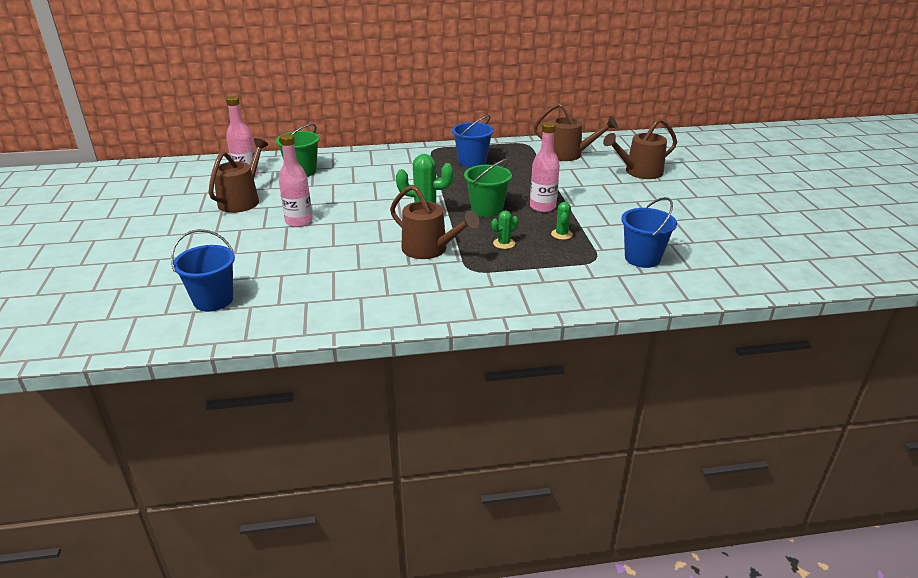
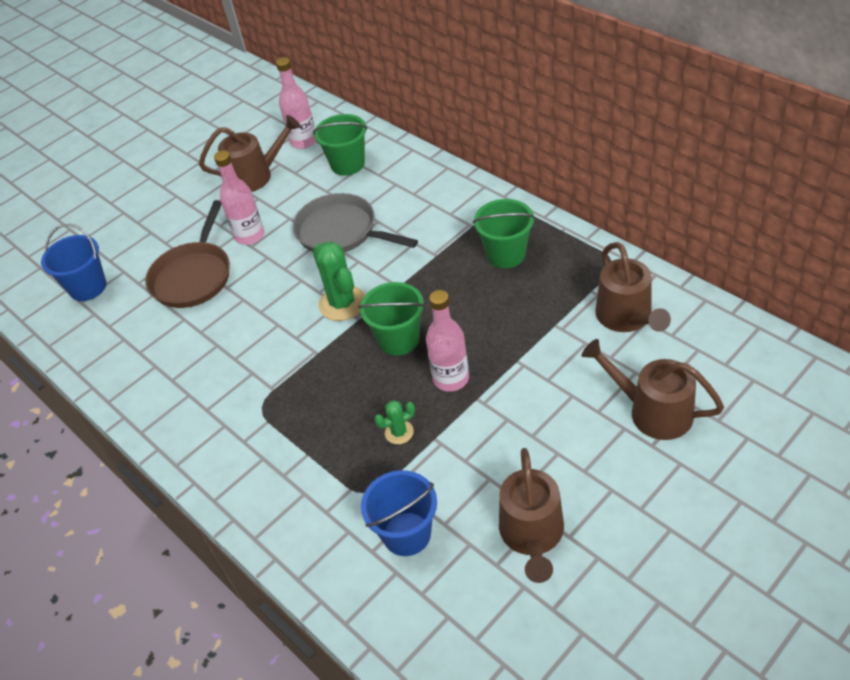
camera: 60 degrees right, 15 degrees up
(296, 253) = (194, 276): none -> brown pan
(360, 194) = (341, 232): none -> grey pan
(430, 249) = (274, 353): brown watering can -> brown watering can (532, 535)
(472, 162) = (506, 254): blue bucket -> green bucket
(504, 243) = (335, 398): green cactus -> none

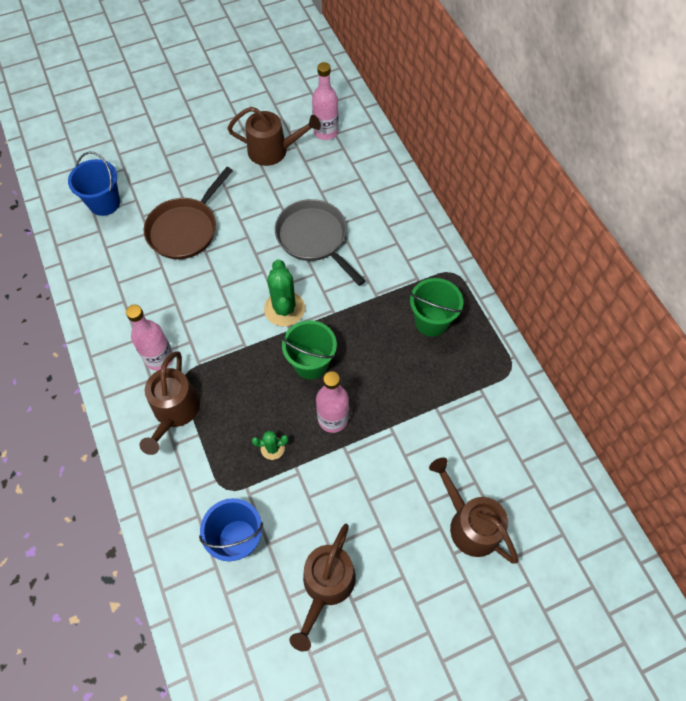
camera: 15 degrees right, 15 degrees up
(250, 236) = (243, 209): pink bottle -> pink bottle (159, 358)
(347, 164) = (349, 172): green bucket -> none
(627, 317) = (495, 428): brown watering can -> brown watering can (174, 412)

